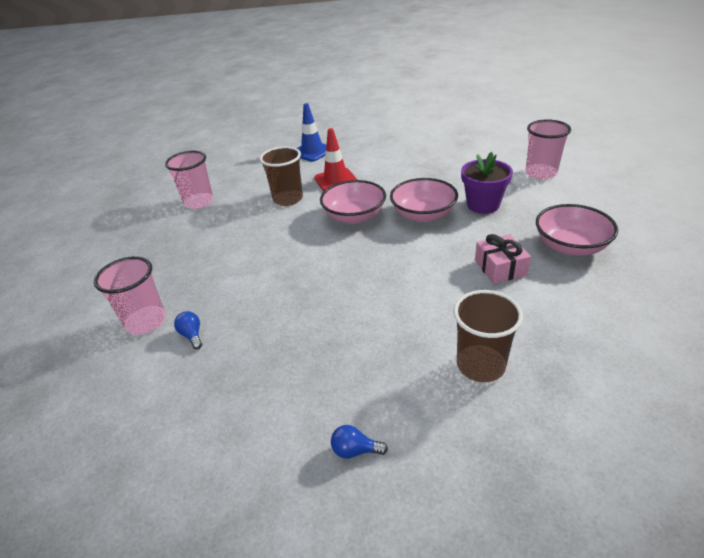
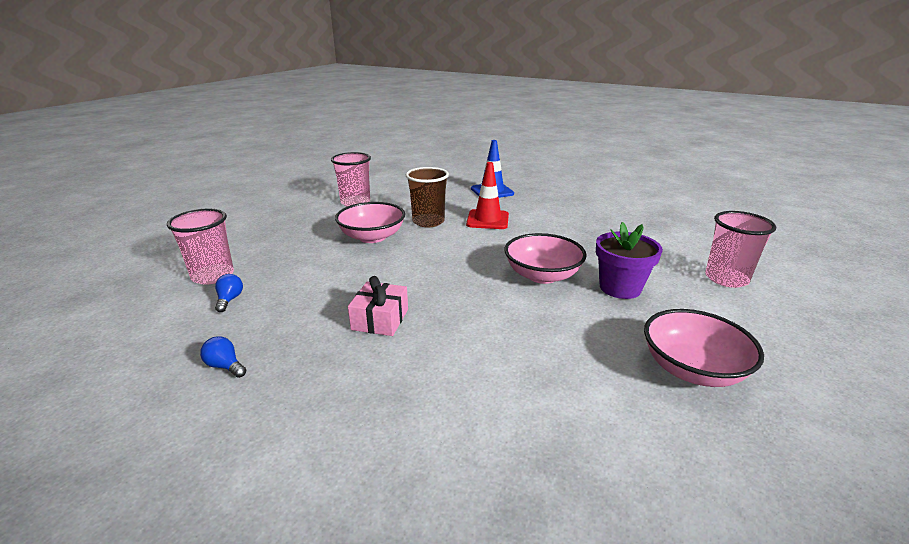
camera: 25 degrees right, 10 degrees down
(354, 216) = (471, 254): pink bowl -> pink bowl (372, 237)
(355, 450) = (227, 471): blue light bulb -> blue light bulb (225, 366)
(480, 365) = (445, 452): brown cup -> none
(500, 268) = (576, 358): pink gift -> pink gift (380, 319)

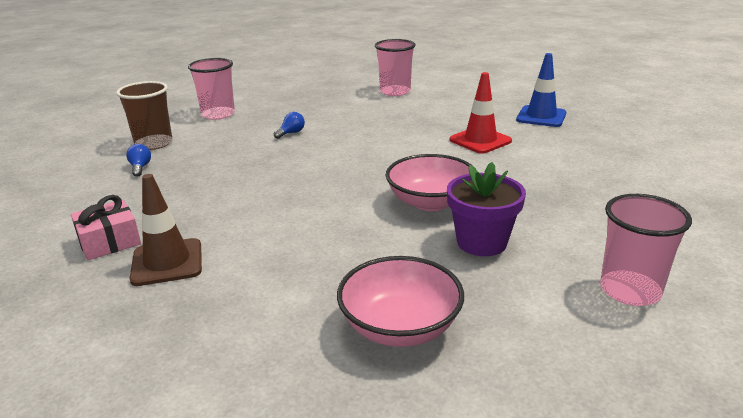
camera: 45 degrees right, 0 degrees up
(230, 300) = (202, 132): blue light bulb -> blue light bulb (291, 133)
(372, 237) = (356, 122): pink bowl -> none
(380, 319) = (255, 179): pink gift -> pink gift (109, 241)
(428, 221) = (423, 125): brown cup -> brown cup (154, 144)
(453, 437) = (167, 262): none -> brown traffic cone

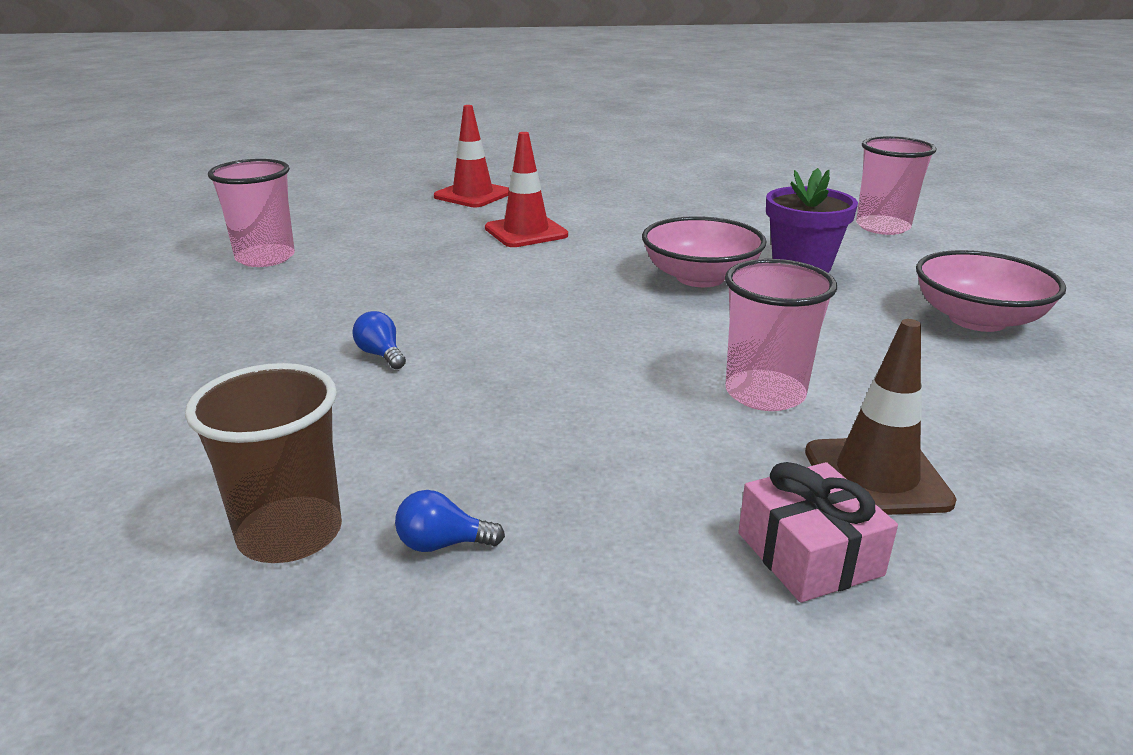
camera: 80 degrees left, 0 degrees up
(218, 114) = (170, 438): pink cup -> pink cup (765, 393)
(541, 117) = (473, 195): blue traffic cone -> red traffic cone

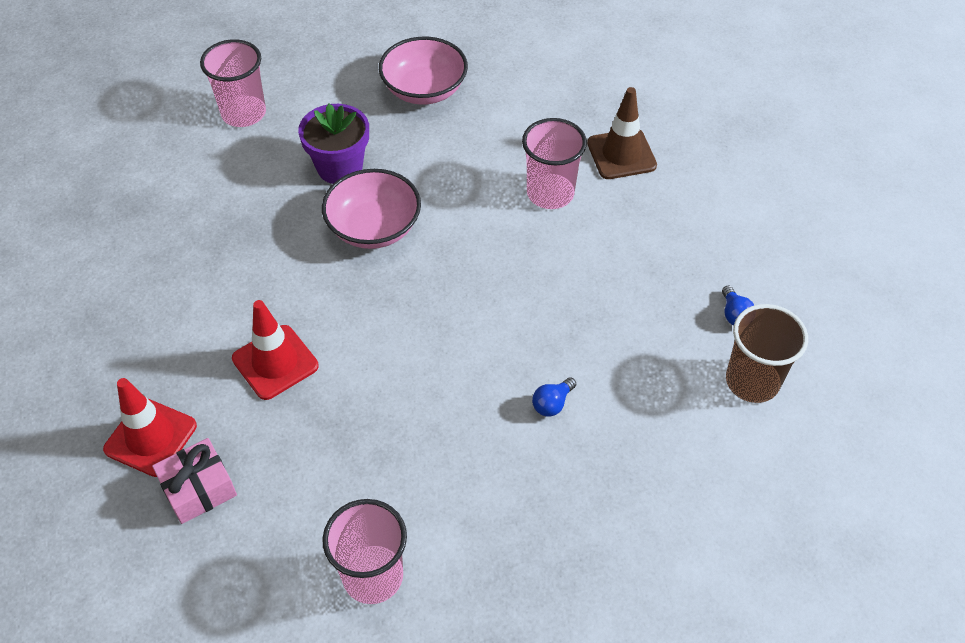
camera: 100 degrees left, 25 degrees up
(809, 554) = (690, 182): pink gift -> pink gift (198, 488)

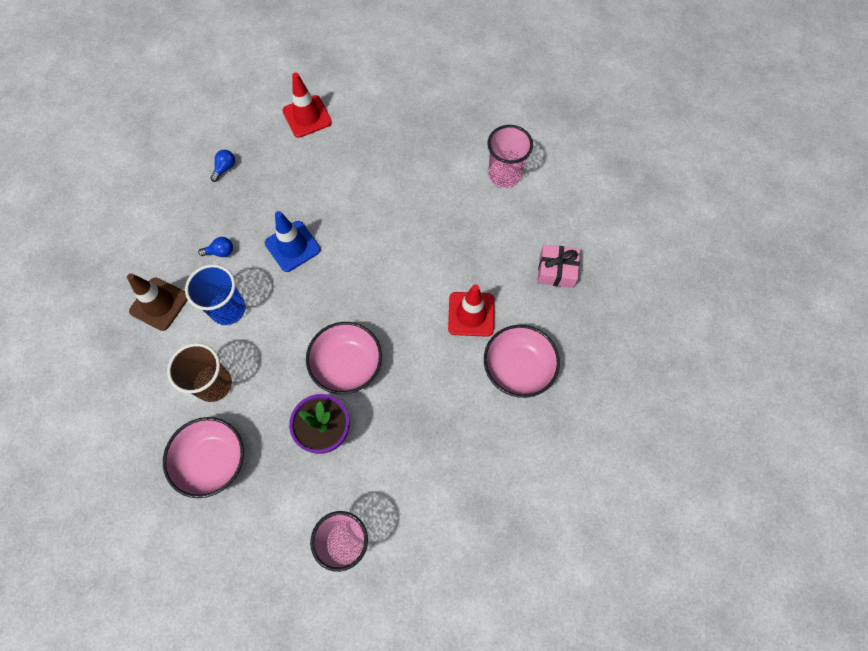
camera: 140 degrees left, 15 degrees up
(150, 437) = (564, 317): red traffic cone -> red traffic cone (307, 116)
(174, 345) = (518, 368): none -> pink bowl
(550, 193) = (228, 309): pink cup -> blue cup
(552, 403) = (356, 190): blue light bulb -> blue light bulb (220, 252)
(554, 290) = (292, 246): none -> blue traffic cone
(752, 381) = (258, 134): brown cup -> brown cup (213, 384)

